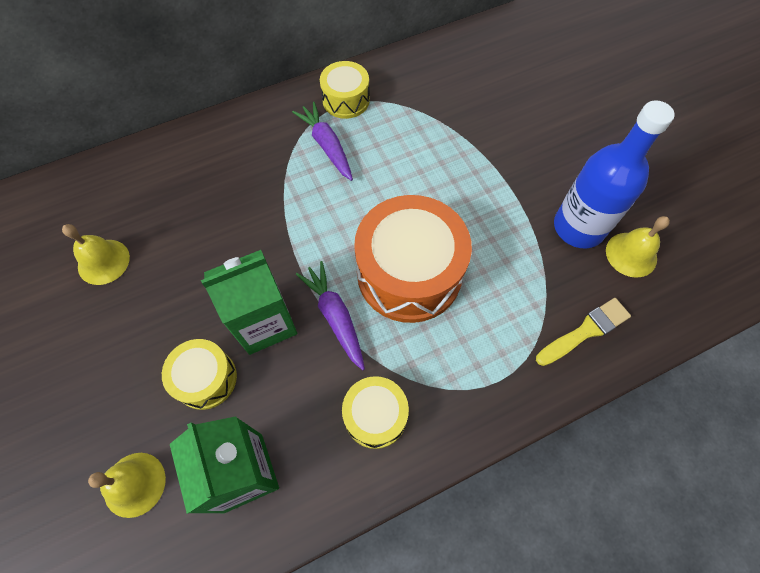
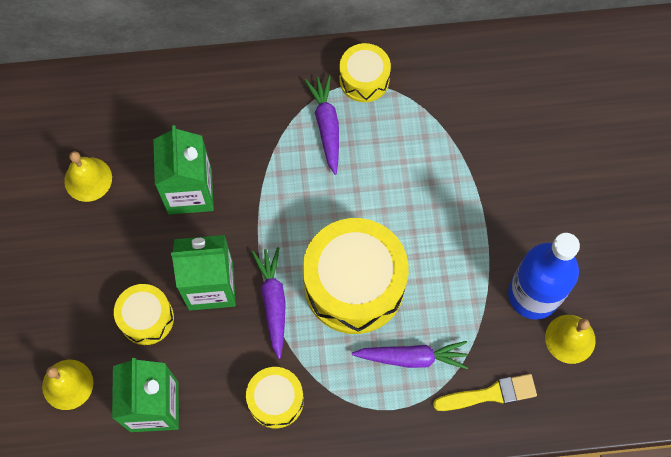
camera: 20 degrees right, 5 degrees up
(214, 240) = (190, 191): none -> green carton
(409, 273) = (354, 284): orange drum -> yellow drum
(495, 322) = (412, 357): none -> purple carrot

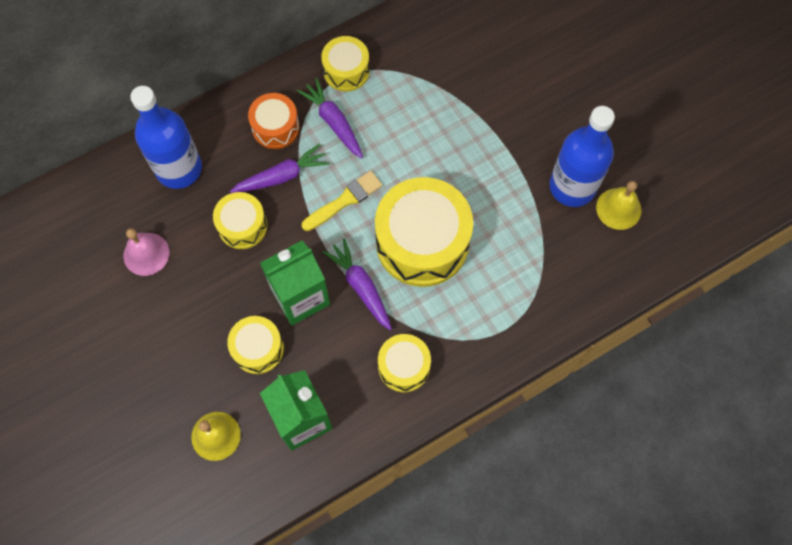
camera: 25 degrees left, 0 degrees up
(88, 179) = (146, 254): yellow bell -> pink bell
(157, 109) = (179, 168): none -> blue bottle
(190, 191) = (242, 226): green carton -> yellow drum
(268, 107) = (275, 127): none -> orange drum
(412, 357) = (499, 280): purple carrot -> purple carrot (281, 176)
(489, 394) = (577, 281): yellow brush -> yellow brush (345, 200)

